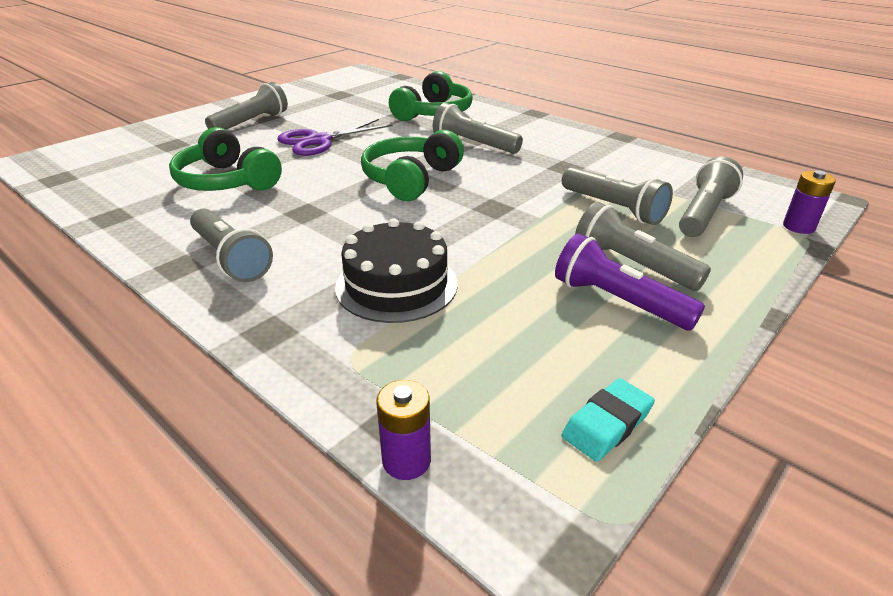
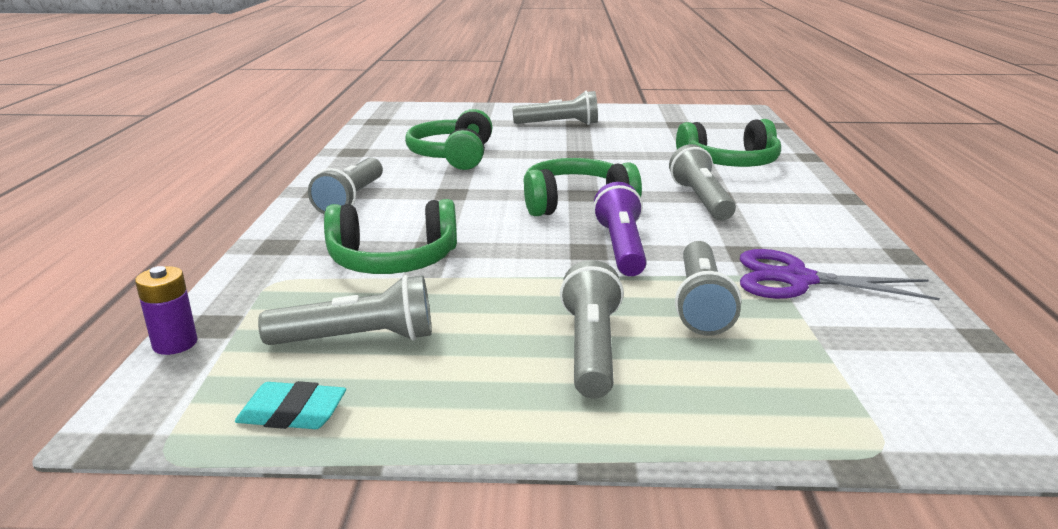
camera: 50 degrees right, 10 degrees down
(319, 141) = (575, 152): purple scissors -> purple scissors (797, 279)
(396, 285) = (393, 261): black cake -> green headphones
(618, 301) = (505, 361): purple flashlight -> purple flashlight (621, 248)
(704, 213) = (797, 359): grey flashlight -> grey flashlight (357, 339)
(798, 227) = (900, 437): purple battery -> none

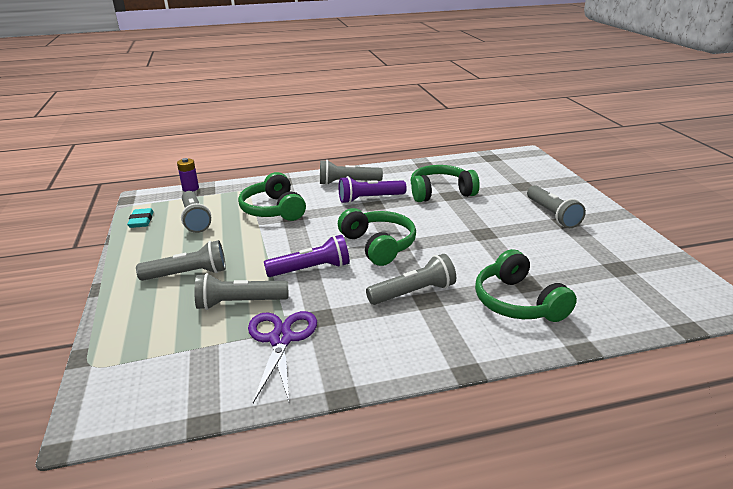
camera: 75 degrees right, 5 degrees up
(428, 192) = (370, 199): none -> purple flashlight

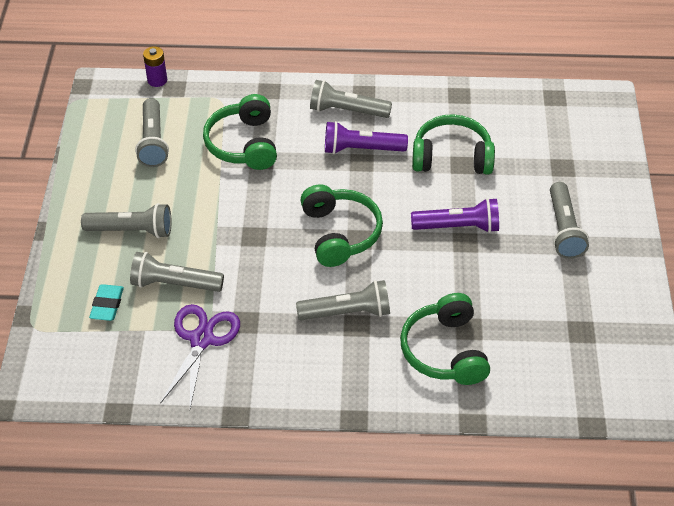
camera: 15 degrees right, 20 degrees up
(141, 221) = (95, 130): turquoise eraser -> turquoise eraser (107, 305)
(311, 269) = (256, 253): purple flashlight -> purple flashlight (458, 227)

